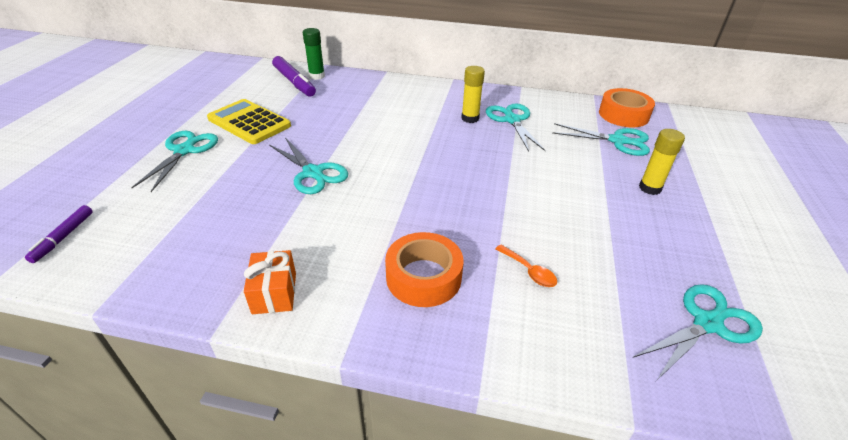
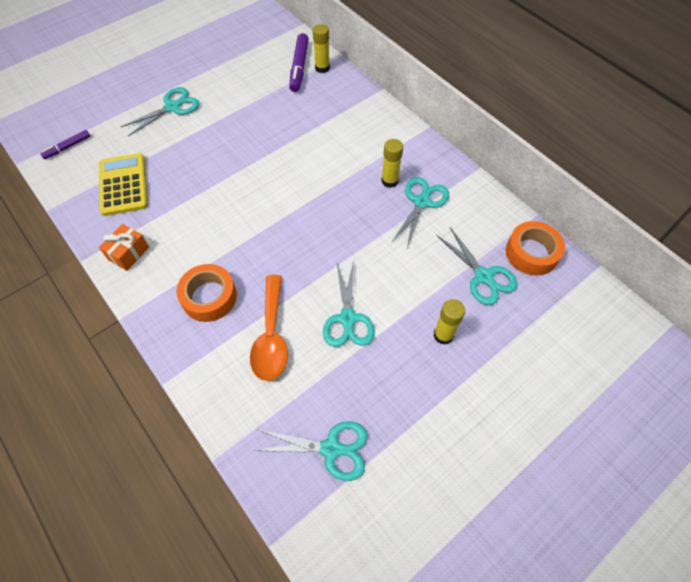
camera: 40 degrees right, 20 degrees up
(249, 122) = (231, 99): yellow calculator -> yellow calculator (123, 185)
(313, 173) = (227, 173): turquoise scissors -> turquoise scissors (348, 318)
(317, 76) = (322, 68): green glue stick -> yellow glue stick
(529, 271) = (271, 336): orange spoon -> orange spoon, size x2.09

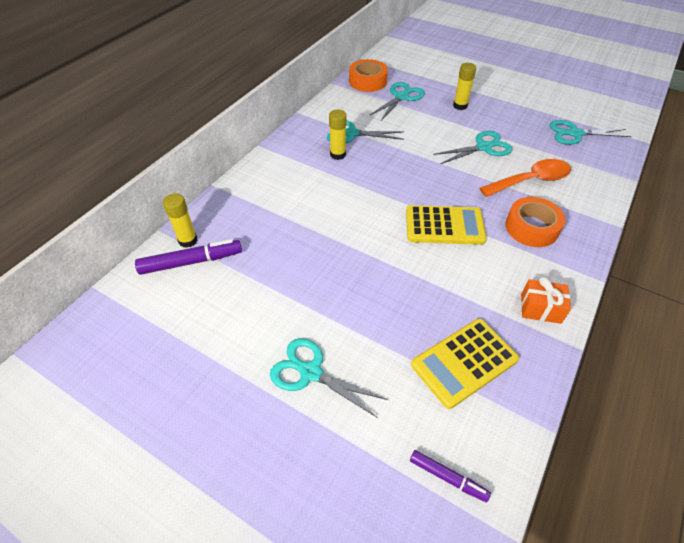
camera: 110 degrees left, 10 degrees down
(251, 228) = (444, 226): none -> yellow calculator
(331, 449) = (575, 133): turquoise scissors -> turquoise scissors turned 75 degrees counterclockwise

